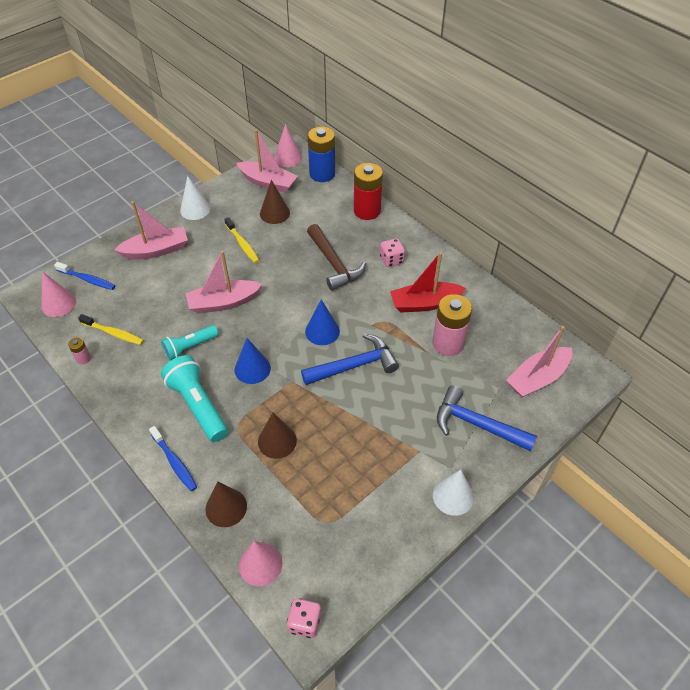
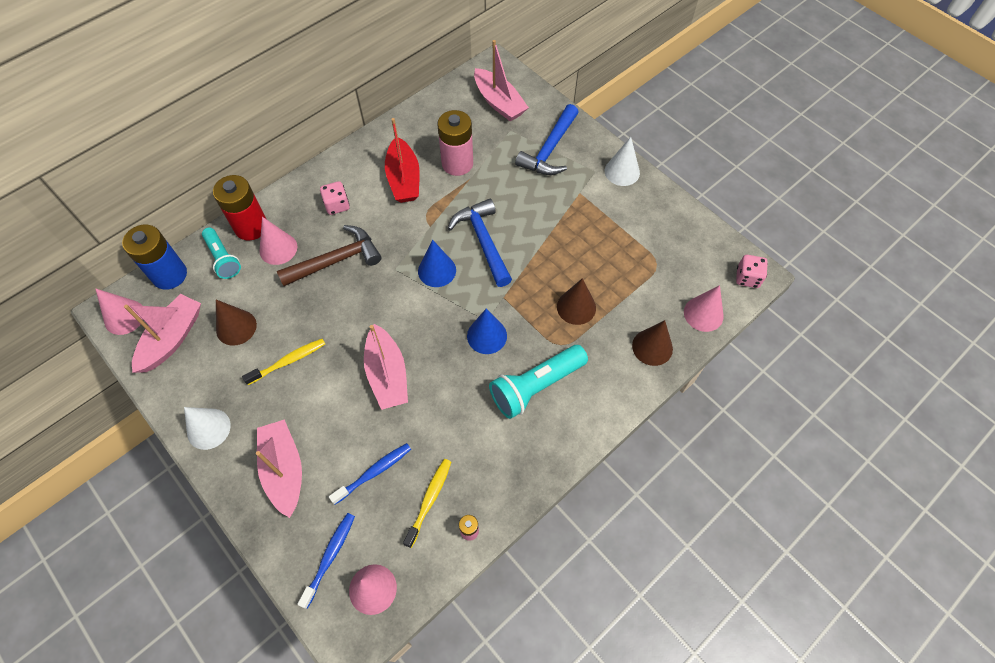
camera: 90 degrees left, 10 degrees up
(174, 462) = (607, 401): blue toothbrush -> blue toothbrush (374, 472)
(189, 347) = (455, 405): turquoise flashlight -> turquoise flashlight (223, 259)
(346, 228) = (278, 248): none -> pink cone

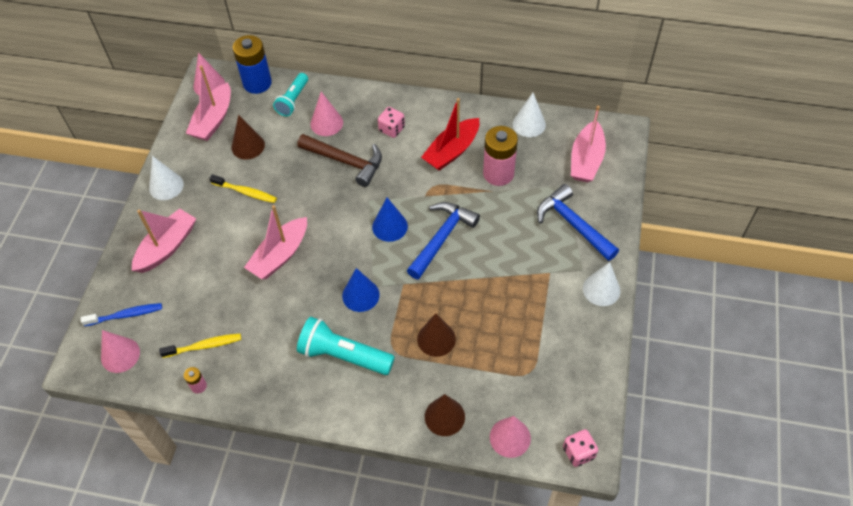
camera: 55 degrees right, 5 degrees down
(172, 339) = (213, 120): pink boat -> pink boat turned 120 degrees clockwise
(251, 227) = (330, 96): red battery -> none
(374, 472) = (201, 299): blue toothbrush -> none
(429, 113) = (529, 124): none -> white cone
(550, 149) = (573, 224): blue hammer -> blue hammer turned 60 degrees clockwise

